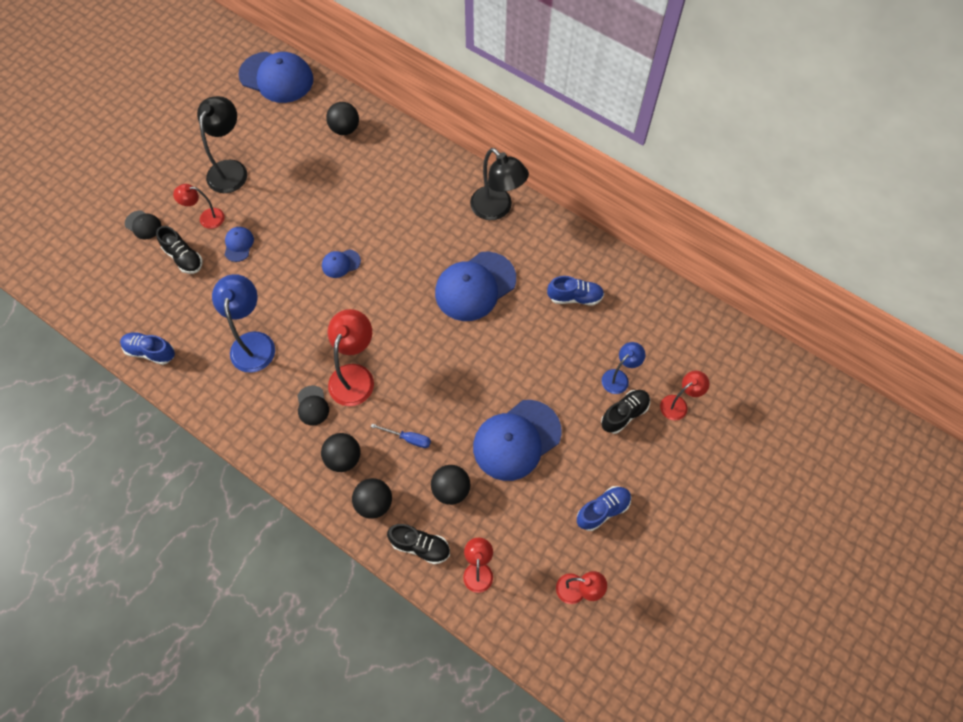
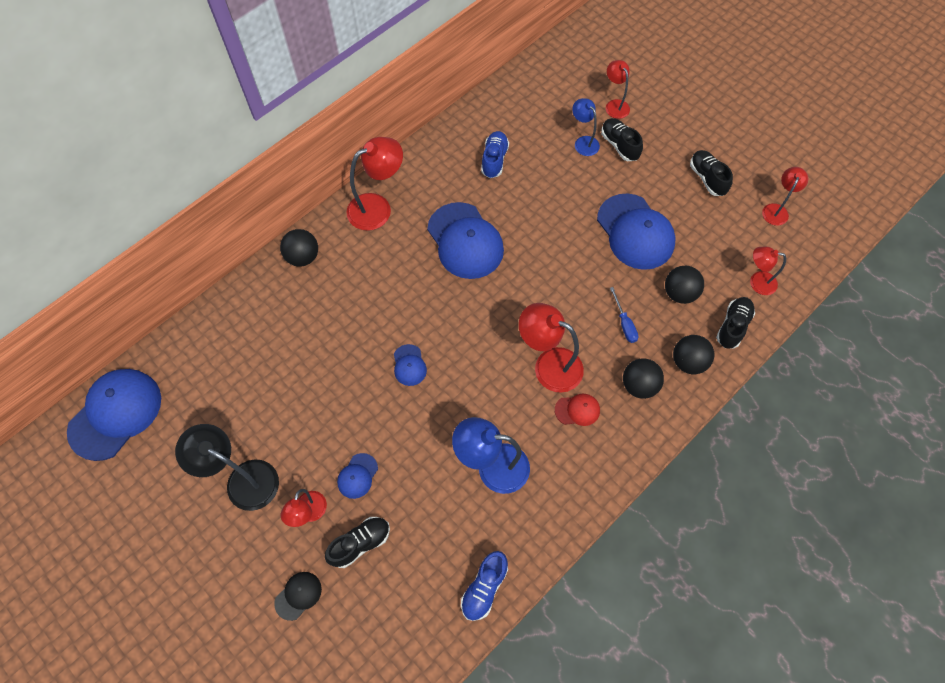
camera: 80 degrees left, 0 degrees up
(238, 245) = (357, 476): blue cap -> blue cap turned 75 degrees counterclockwise
(312, 405) = (577, 410): black cap -> red cap
(345, 129) = (224, 342): black ball -> black ball (303, 257)
(408, 438) = (624, 323): blue screwdriver -> blue screwdriver turned 135 degrees clockwise
(497, 209) = (377, 207): black lamp -> red lamp
(602, 510) = (707, 178): blue shoe -> black shoe

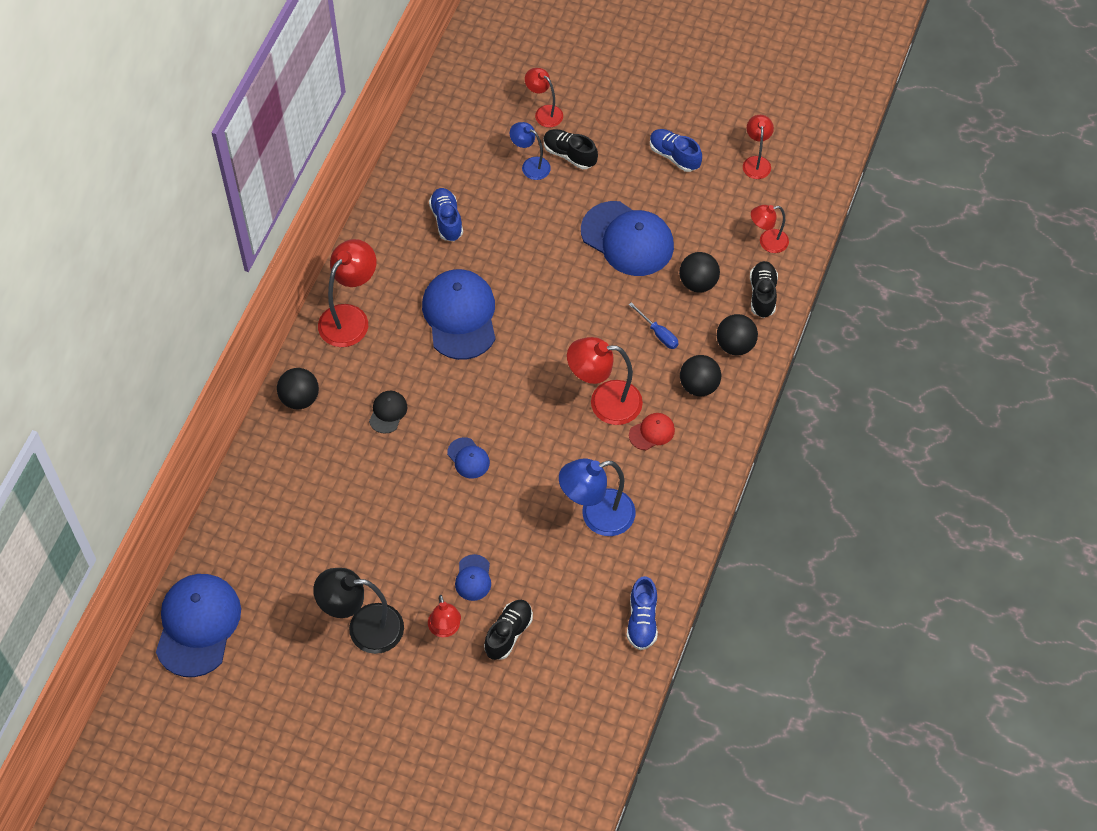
camera: 25 degrees left, 5 degrees down
(298, 595) = (475, 701): black cap -> black cap (388, 412)
(465, 241) = (460, 316): blue cap -> blue cap turned 135 degrees counterclockwise
(707, 178) = (674, 156): black shoe -> blue shoe

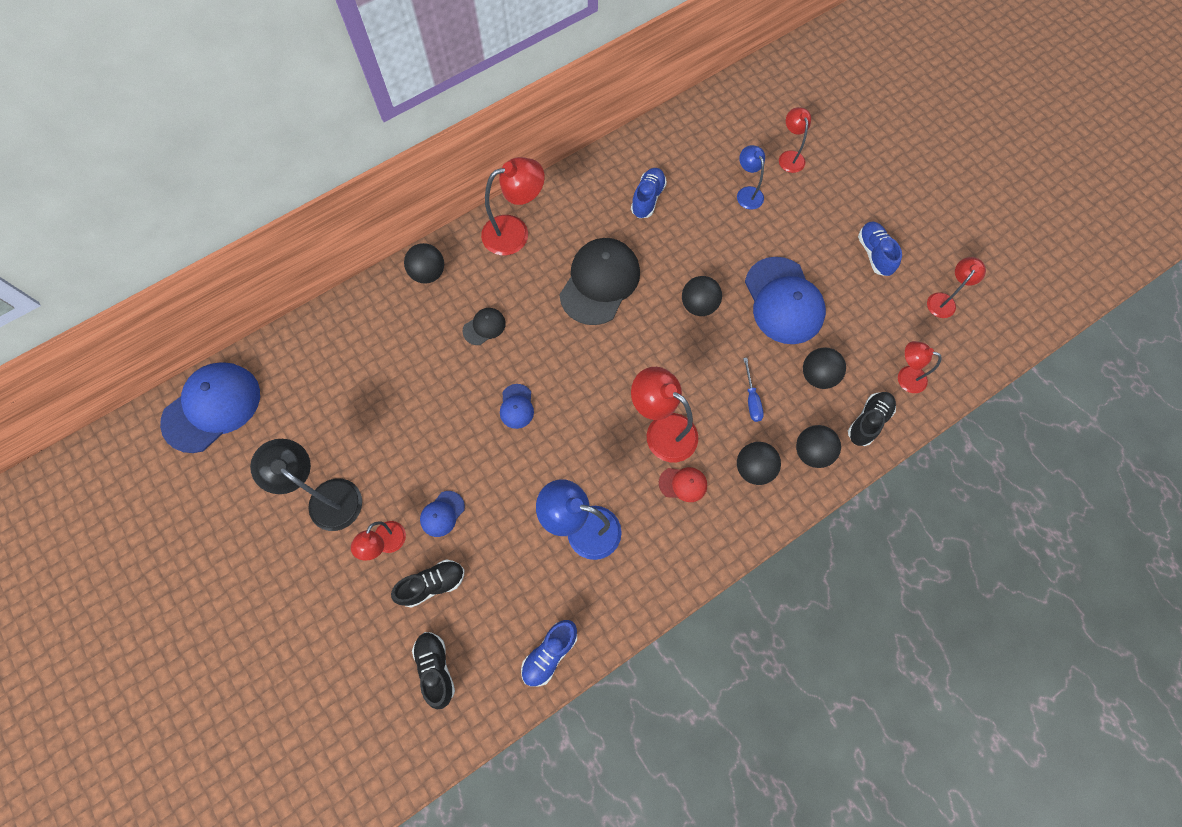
camera: 35 degrees right, 10 degrees up
(460, 316) = (600, 282): blue cap -> black cap
(559, 284) = (699, 305): none -> black ball
(569, 155) = (785, 202): black shoe -> black shoe (436, 668)

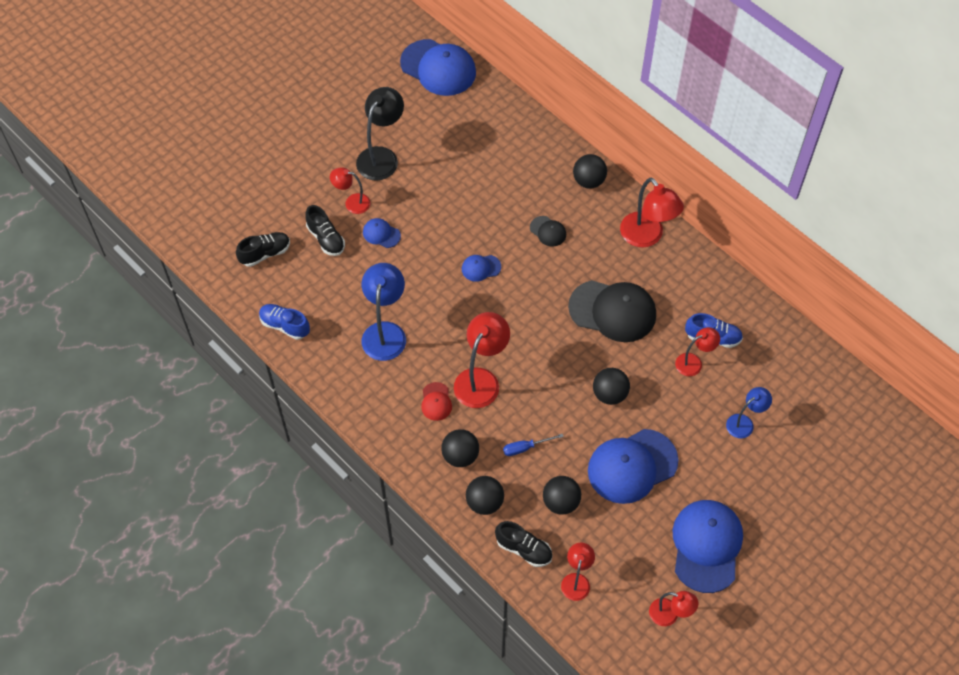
camera: 80 degrees right, 10 degrees down
(789, 157) = (800, 458): red lamp -> red lamp (694, 362)
(874, 254) = (706, 546): blue shoe -> blue cap

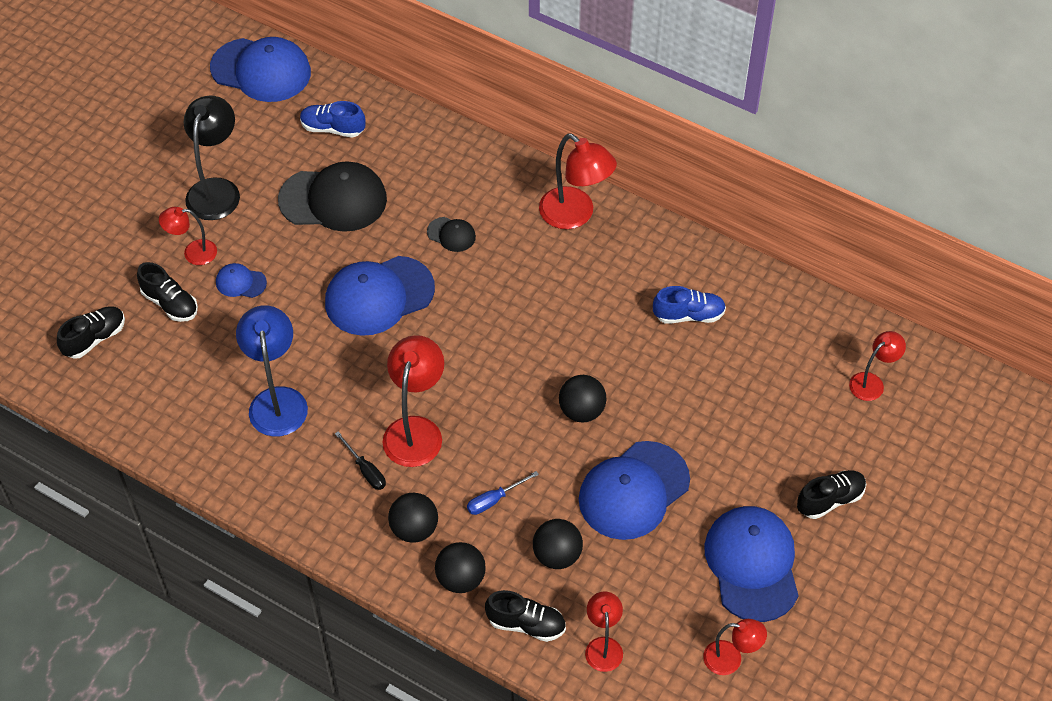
camera: 15 degrees left, 5 degrees down
(285, 325) = (144, 421): blue shoe -> blue shoe (333, 128)
(436, 401) = (365, 470): red cap -> black screwdriver
(481, 268) = (379, 296): blue cap -> blue cap, size x2.18
(588, 181) = (485, 165): black ball -> none
(613, 311) = (558, 311): black cap -> black cap (333, 200)
(694, 362) = (674, 350): red lamp -> red lamp (872, 382)
(744, 423) = (756, 407): blue lamp -> none
(781, 510) = (830, 500): none -> black shoe

